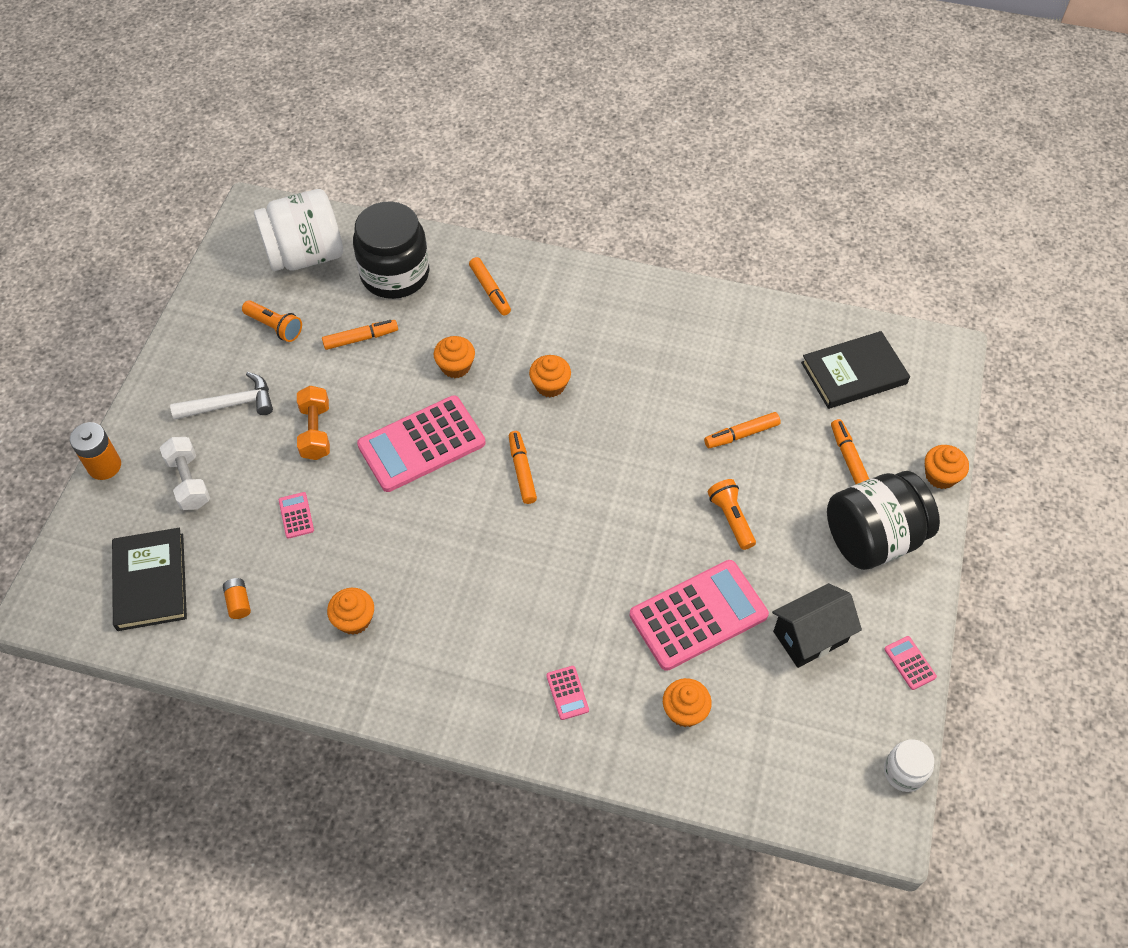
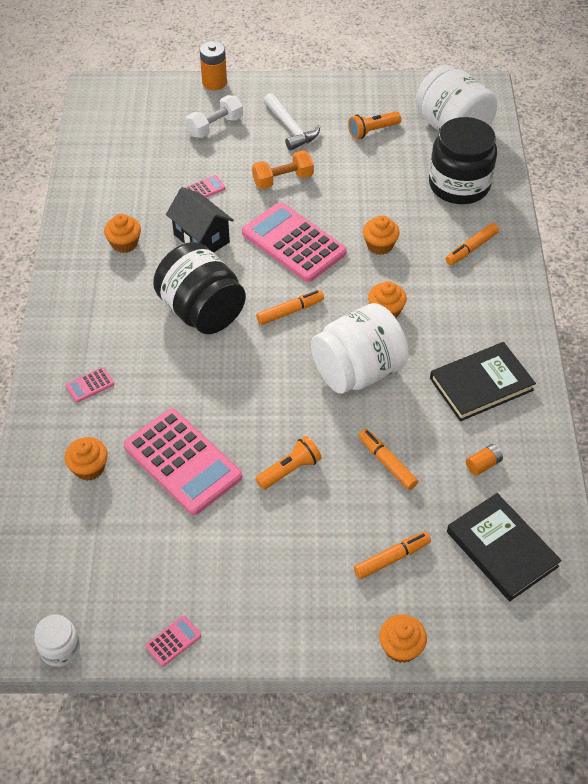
camera: 75 degrees right, 5 degrees down
(150, 581) = (129, 132): black book -> black book (481, 384)
(238, 602) = (123, 179): orange battery -> orange battery (483, 464)
(275, 327) = (372, 131): orange flashlight -> orange flashlight turned 45 degrees clockwise
(361, 338) = (383, 182): orange marker -> none
(622, 430) = (358, 371): none -> white jar
(810, 636) = (182, 552): black house -> black house (201, 238)
(873, 538) = (304, 592): black jar -> black jar (202, 311)

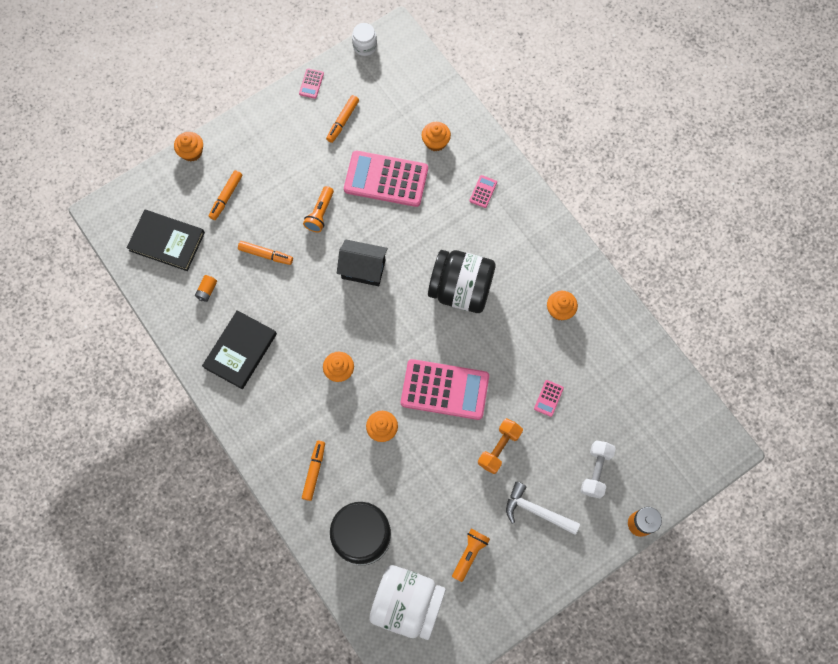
camera: 145 degrees right, 20 degrees up
(201, 238) = (512, 350): black house -> black house (363, 269)
(290, 311) = (403, 327): orange marker -> orange marker (343, 121)
(358, 371) = (326, 309): white jar -> none

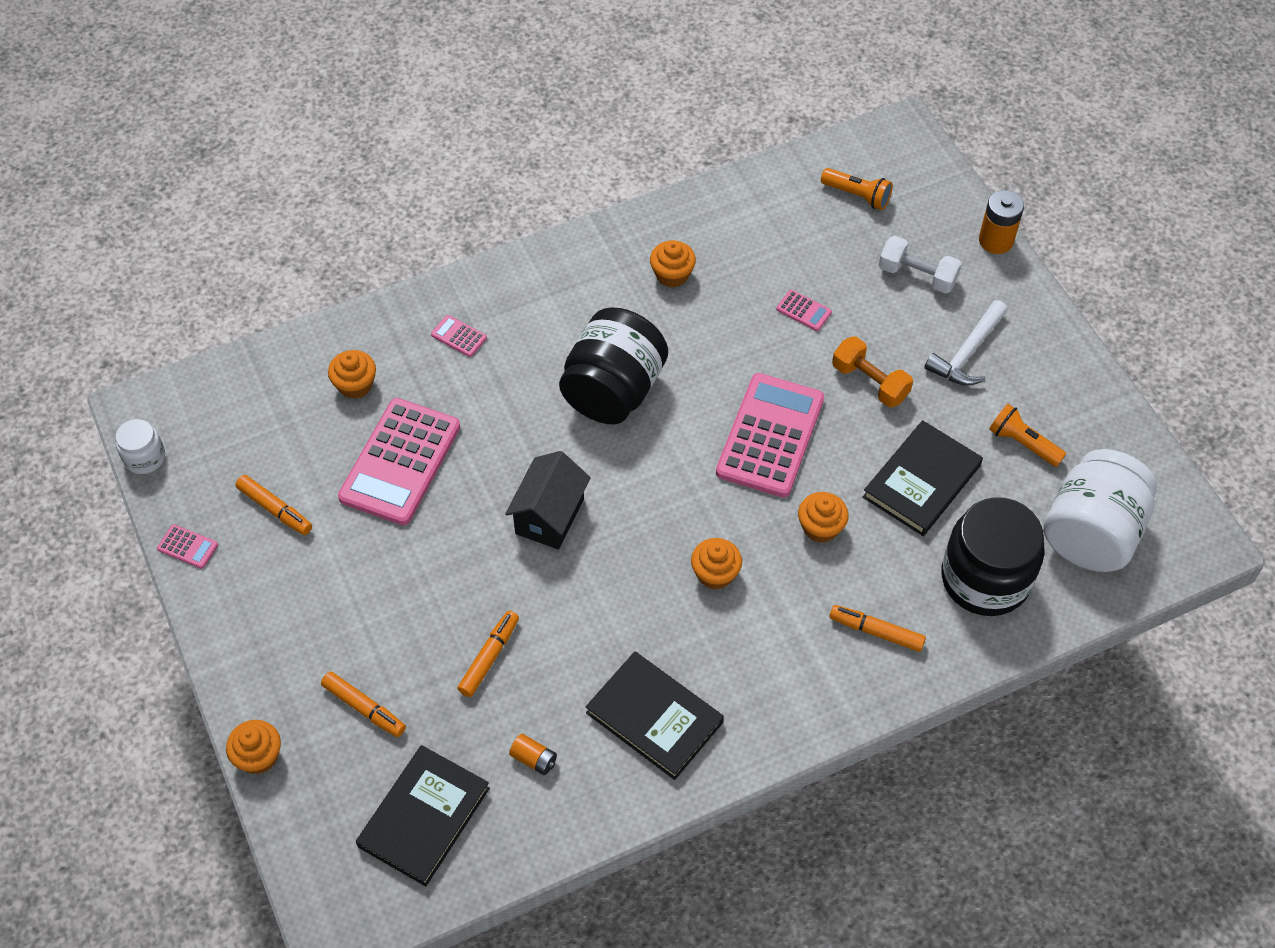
camera: 80 degrees left, 15 degrees down
(320, 213) = (435, 565): orange flashlight -> orange flashlight (857, 195)
(427, 489) = (922, 481): none -> black book

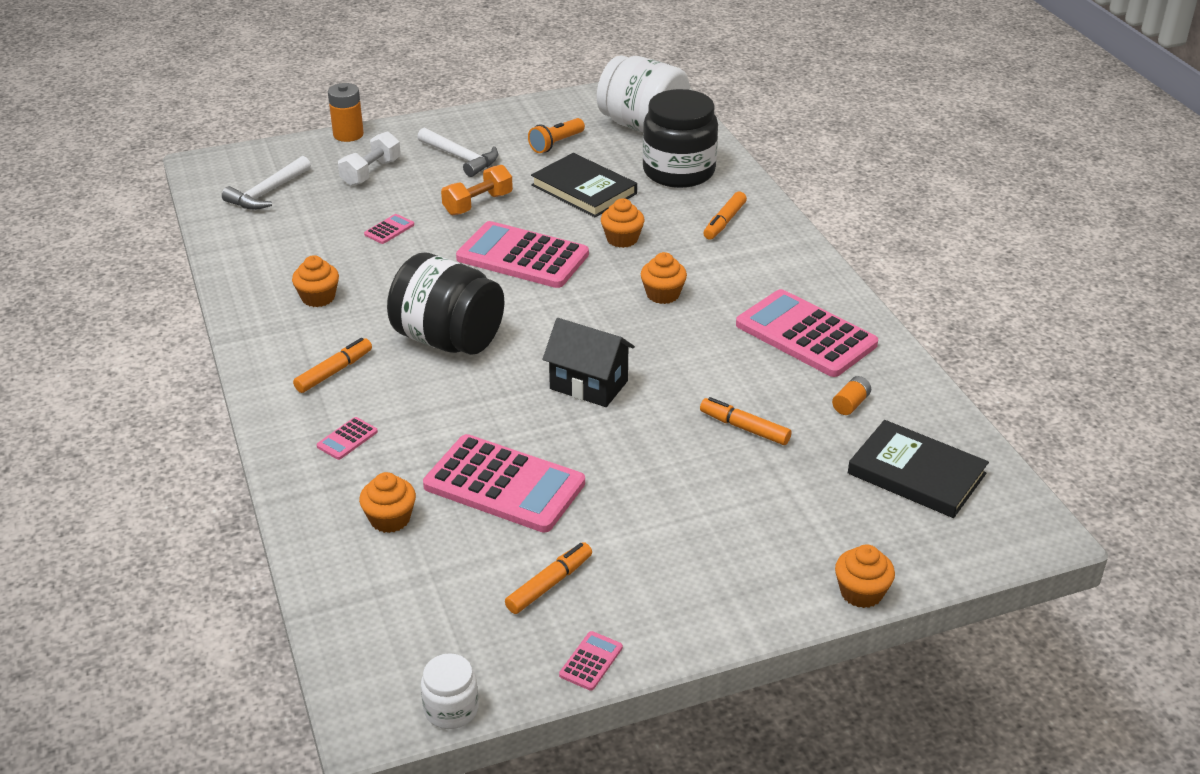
camera: 85 degrees left, 20 degrees down
(364, 708) = (801, 513): orange marker -> orange marker (334, 372)
(654, 717) = (805, 335): black book -> pink calculator
(857, 195) = (267, 193): orange flashlight -> white hammer

